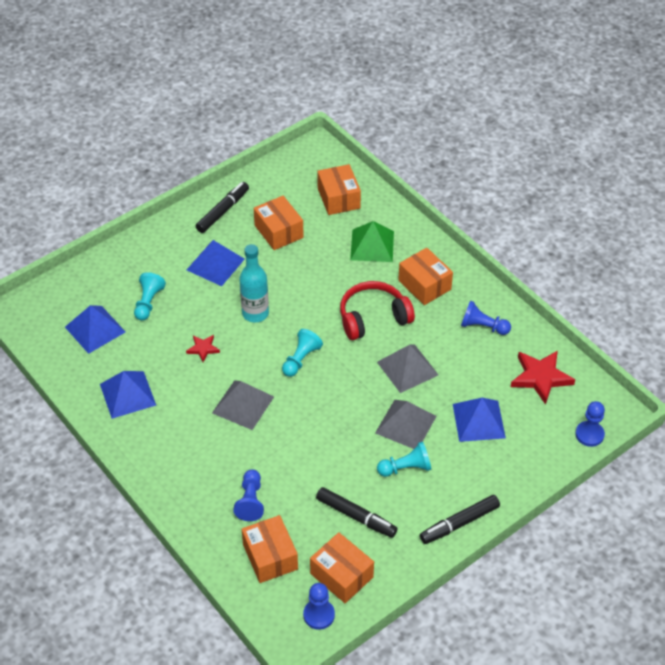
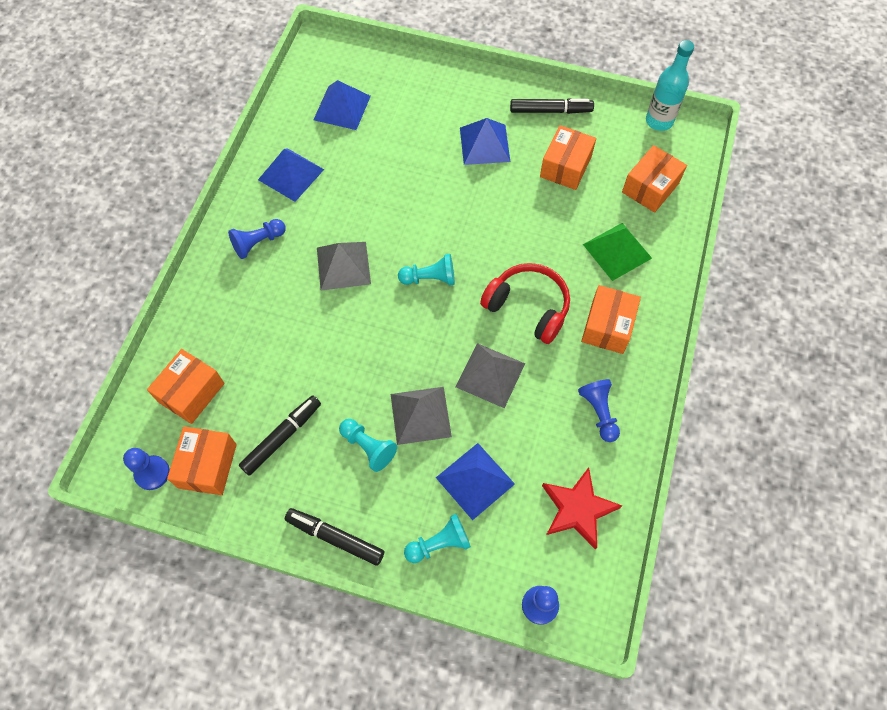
camera: 55 degrees right, 15 degrees up
(148, 302) = (400, 125): turquoise pawn -> turquoise pawn (439, 543)
(203, 349) = (382, 196): red star -> none
(250, 501) = (241, 339): blue pawn -> blue pawn (258, 243)
(255, 313) = (454, 209): turquoise bottle -> turquoise bottle (659, 121)
(356, 516) = (282, 437): black marker -> black marker turned 135 degrees counterclockwise

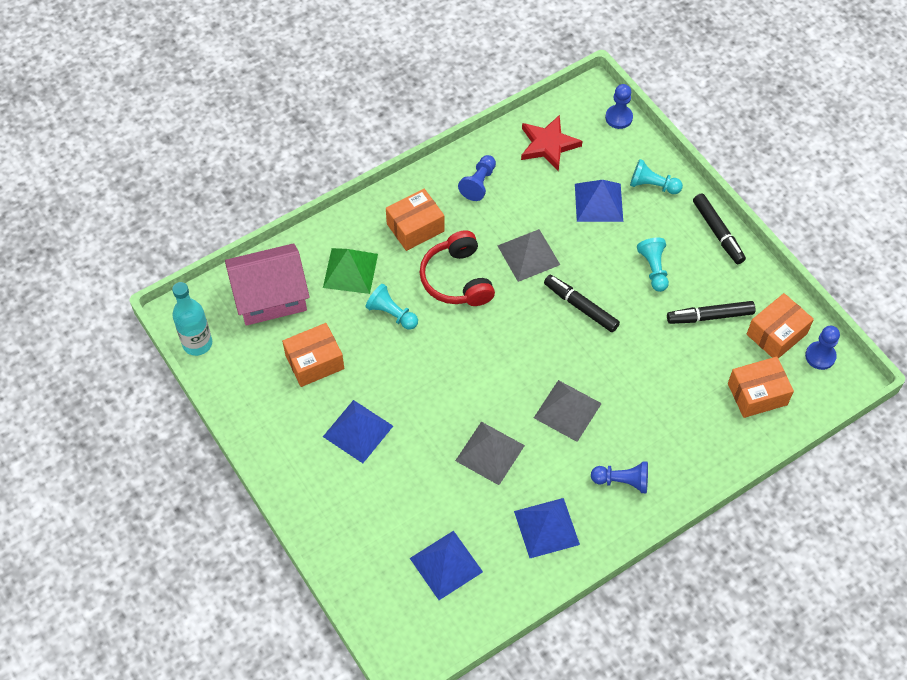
camera: 140 degrees left, 5 degrees down
(420, 415) = (600, 264): grey pyramid -> grey pyramid (490, 453)
(430, 278) = (509, 351): turquoise pawn -> turquoise pawn (392, 314)
(550, 111) = (271, 420): black marker -> black marker (580, 307)
(650, 187) = (270, 297): orange box -> pink house

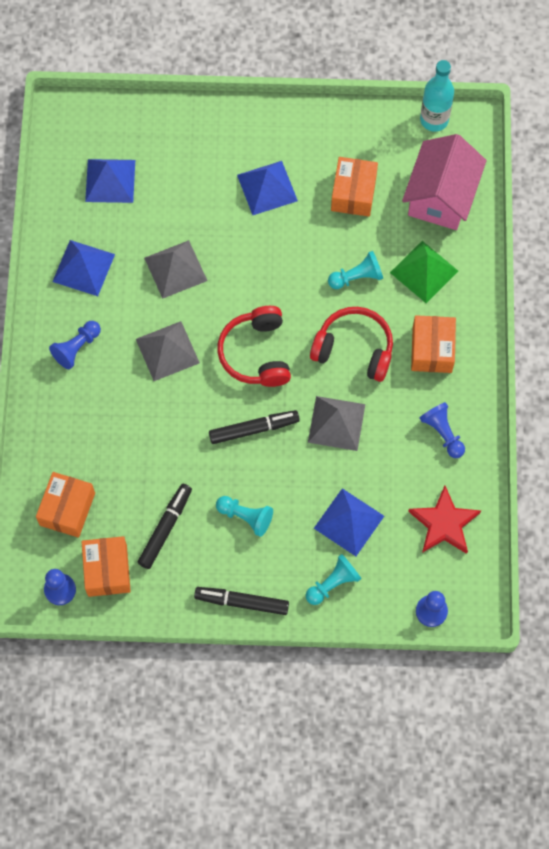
camera: 125 degrees right, 10 degrees up
(516, 344) = (256, 353): none -> red headphones

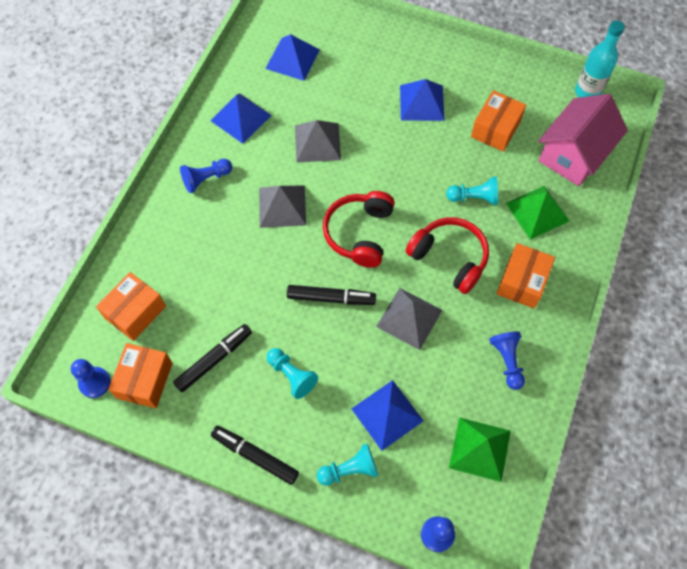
camera: 20 degrees right, 5 degrees down
(444, 523) = (479, 449): red star -> green pyramid

